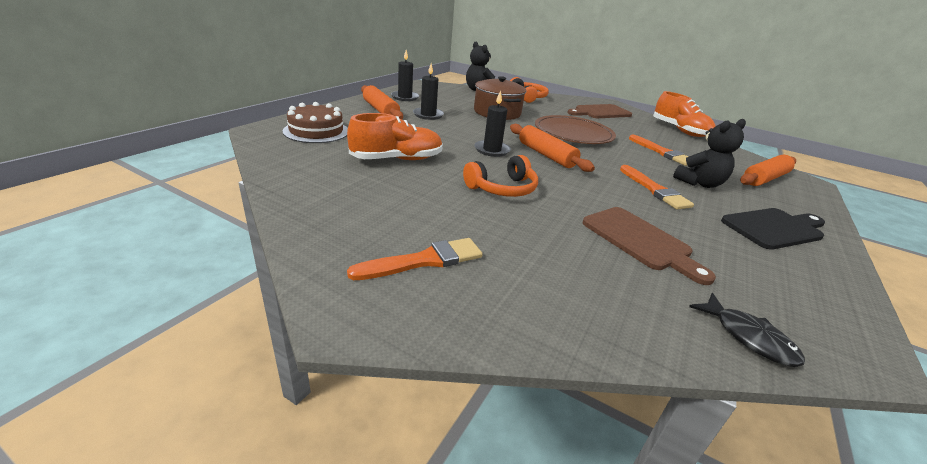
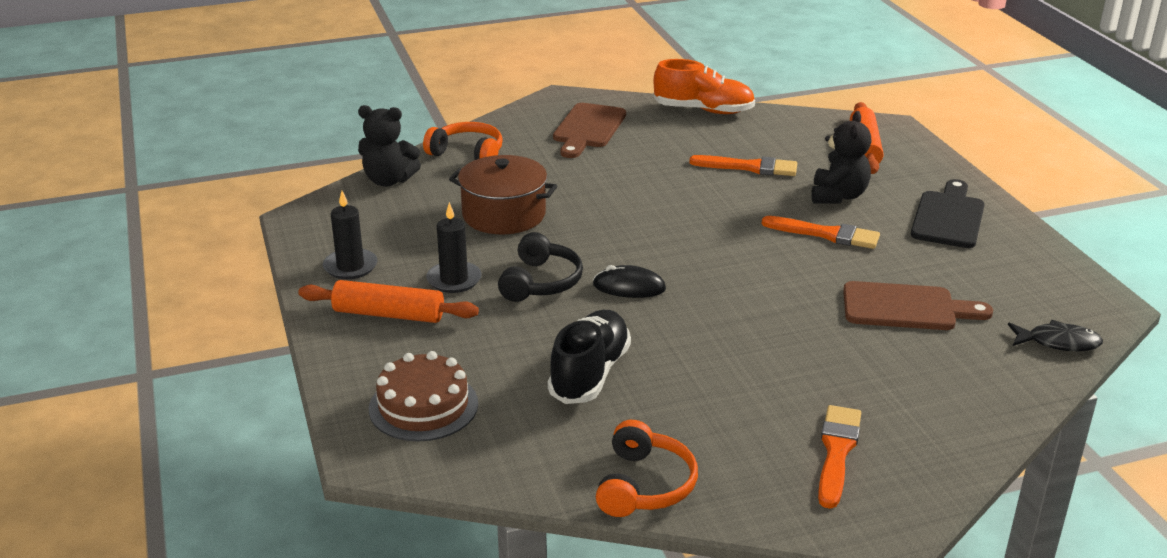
camera: 45 degrees left, 0 degrees up
(397, 159) = (590, 373): orange shoe -> black shoe
(458, 131) = (540, 282): none -> black headphones
(492, 150) = (629, 287): black candle -> black mouse
(502, 188) = (737, 332): orange headphones -> orange headphones (644, 485)
(546, 155) = (680, 254): orange rolling pin -> none
(573, 133) = (636, 195): brown plate -> none

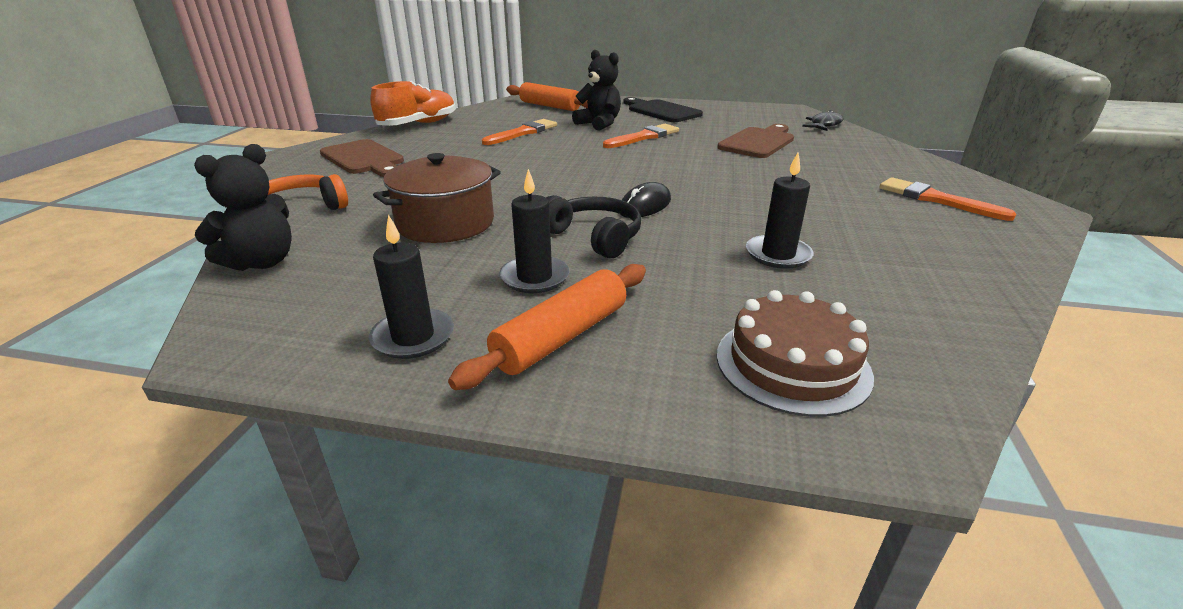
camera: 60 degrees left, 0 degrees up
(590, 373) = (778, 255): black shoe -> black candle
(644, 485) = (980, 277): orange headphones -> none

